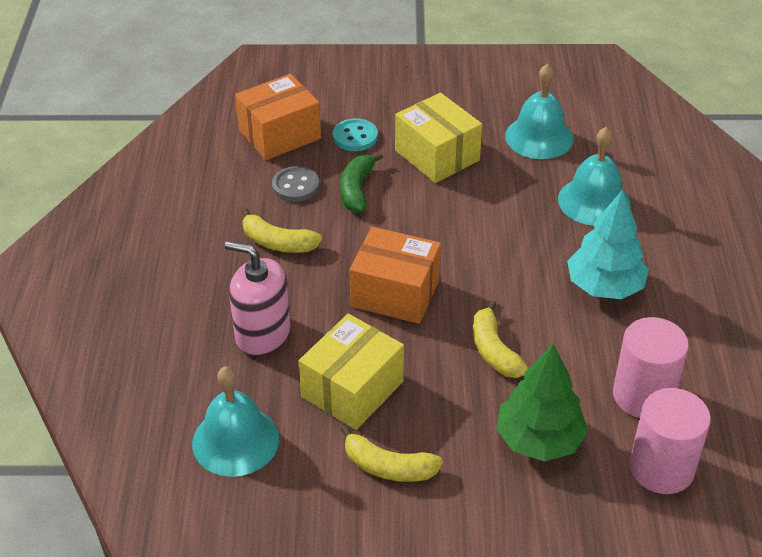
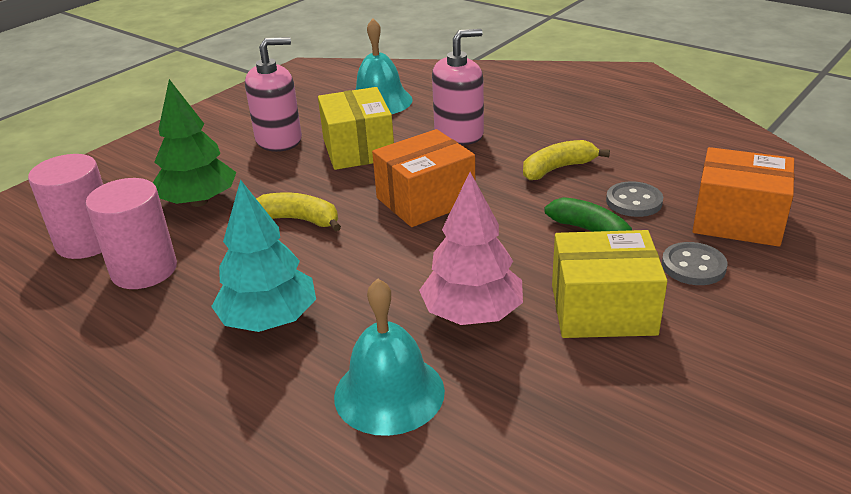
camera: 130 degrees right, 10 degrees down
(280, 134) = (737, 220): orange box -> orange box turned 75 degrees counterclockwise
(355, 137) = (693, 266): turquoise button -> grey button
(388, 467) = (279, 140): yellow banana -> pink soap dispenser
(498, 203) = (472, 314): none -> pink tree
(539, 137) = (562, 419): turquoise bell -> none

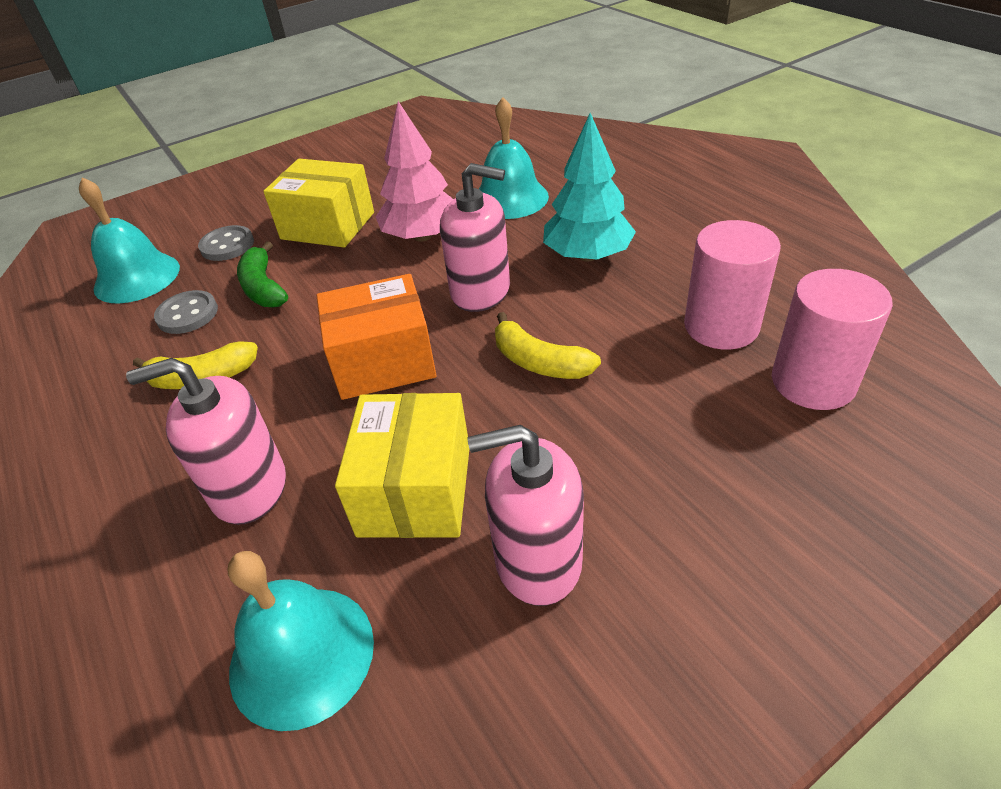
camera: 160 degrees left, 10 degrees up
(199, 202) = (672, 424): green tree -> none
(371, 264) = (481, 291): none -> pink soap dispenser
(737, 220) = (137, 277): orange box -> turquoise bell

